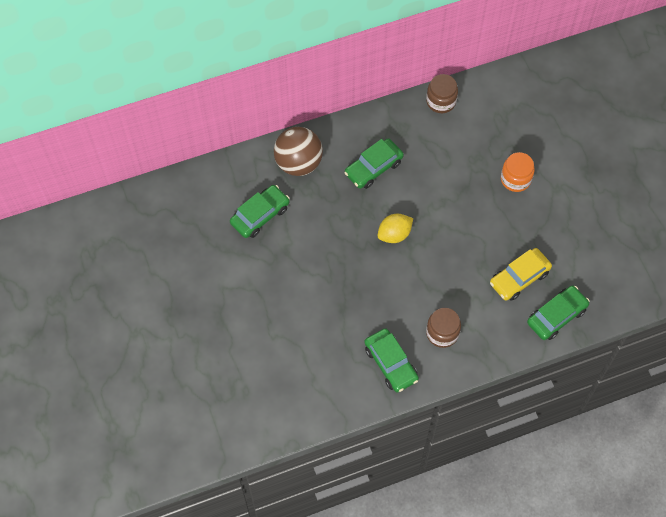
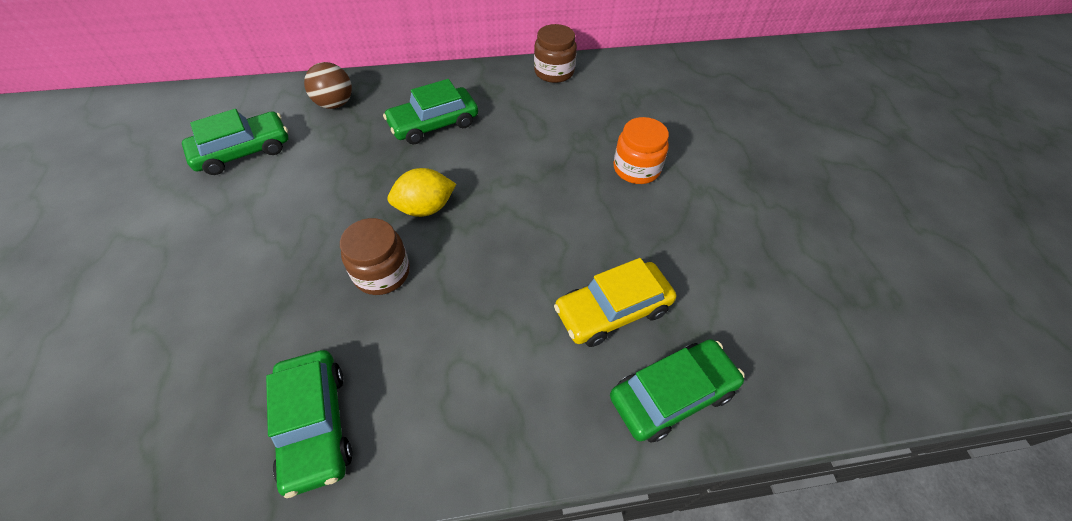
camera: 10 degrees right, 10 degrees down
(298, 163) = (335, 104): brown ball -> brown ball, size x0.62
(442, 333) = (440, 383): brown jar -> brown jar (382, 273)

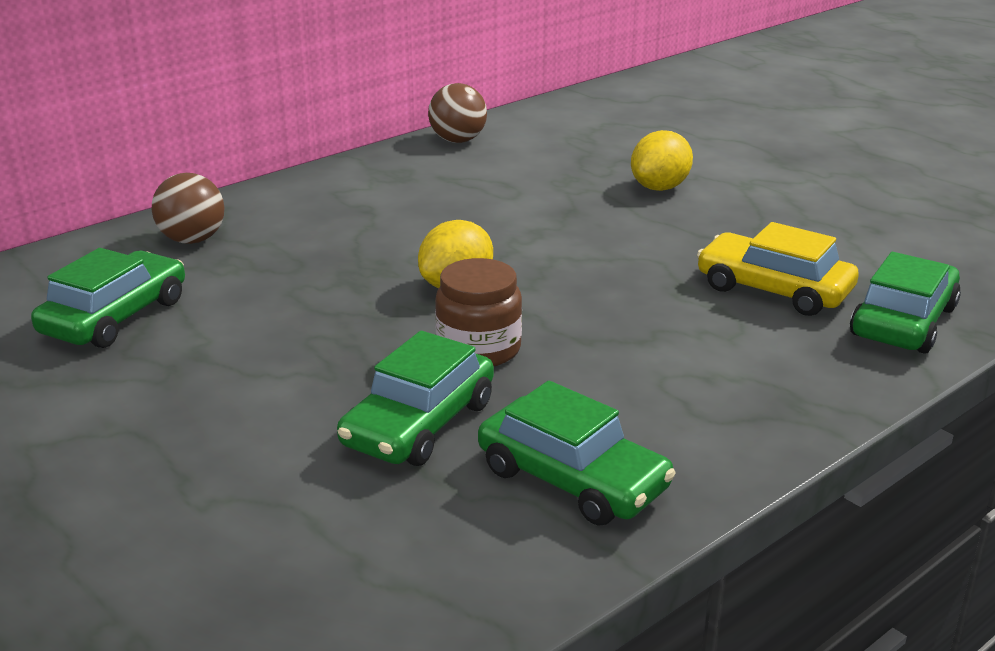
camera: 30 degrees left, 25 degrees down
(433, 124) = (363, 219): green car -> green car (419, 424)
(554, 72) = (458, 140): brown jar -> brown ball
(612, 310) = (774, 289): yellow car -> yellow car turned 90 degrees clockwise
(636, 169) = (660, 187): orange jar -> yellow lemon

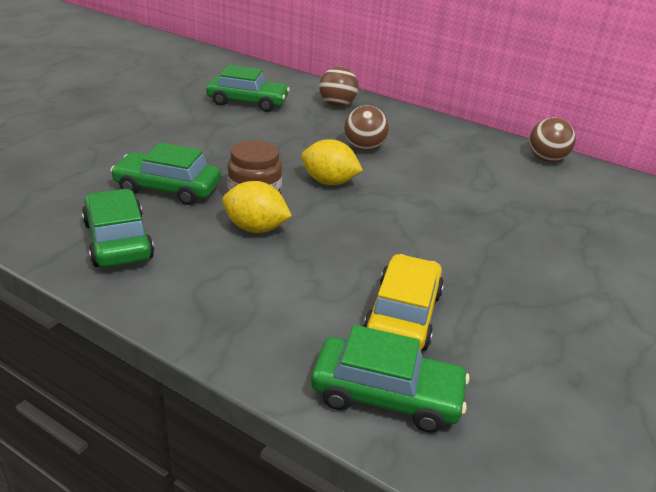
camera: 70 degrees right, 5 degrees up
(363, 244) = (364, 148): none -> brown ball
(572, 479) = (118, 240): green car -> green car turned 135 degrees clockwise
(660, 187) = (549, 249): yellow lemon -> yellow lemon (255, 228)

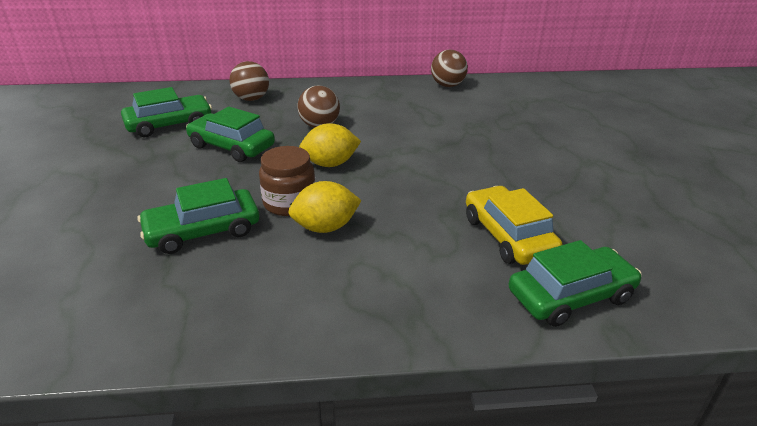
camera: 35 degrees left, 0 degrees up
(118, 240) = (223, 299): green car -> green car (232, 146)

